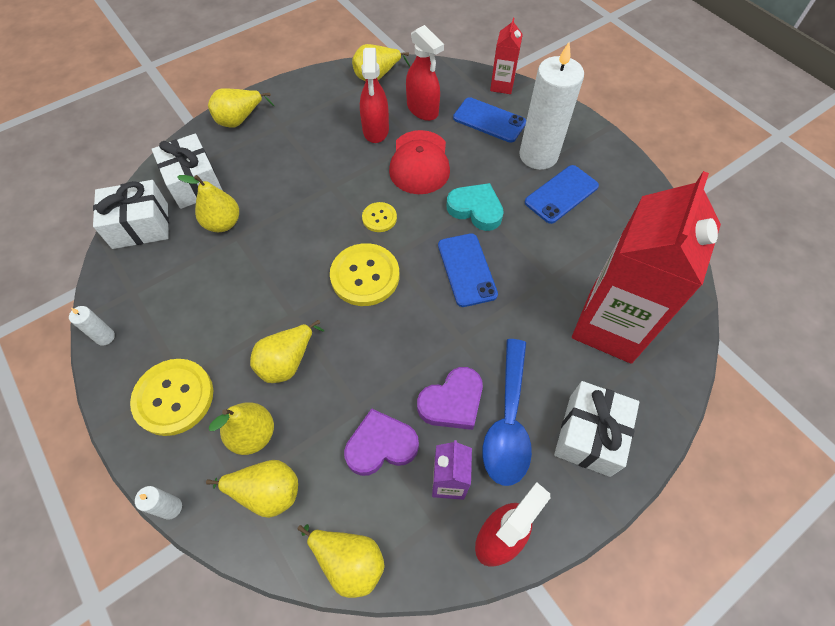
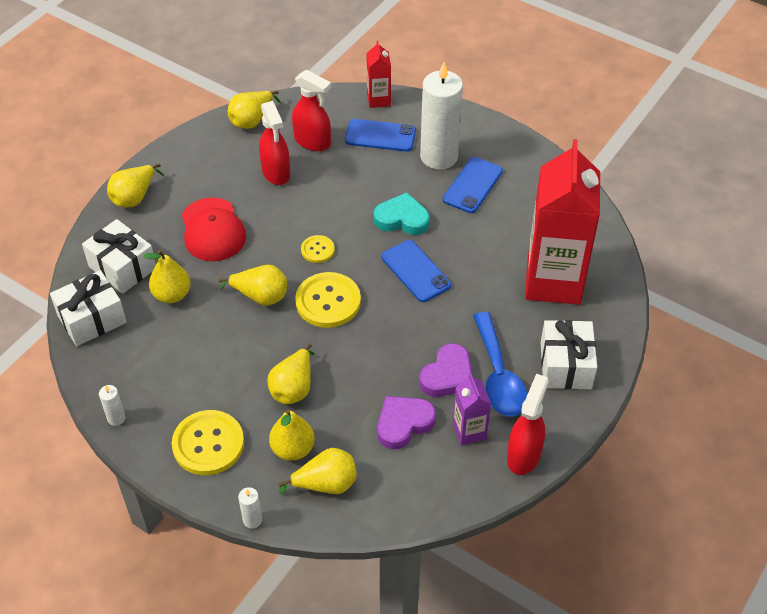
camera: 20 degrees left, 10 degrees down
(349, 561) = (415, 507): yellow pear -> yellow pear (260, 296)
(419, 162) = (332, 191): red cap -> red cap (212, 230)

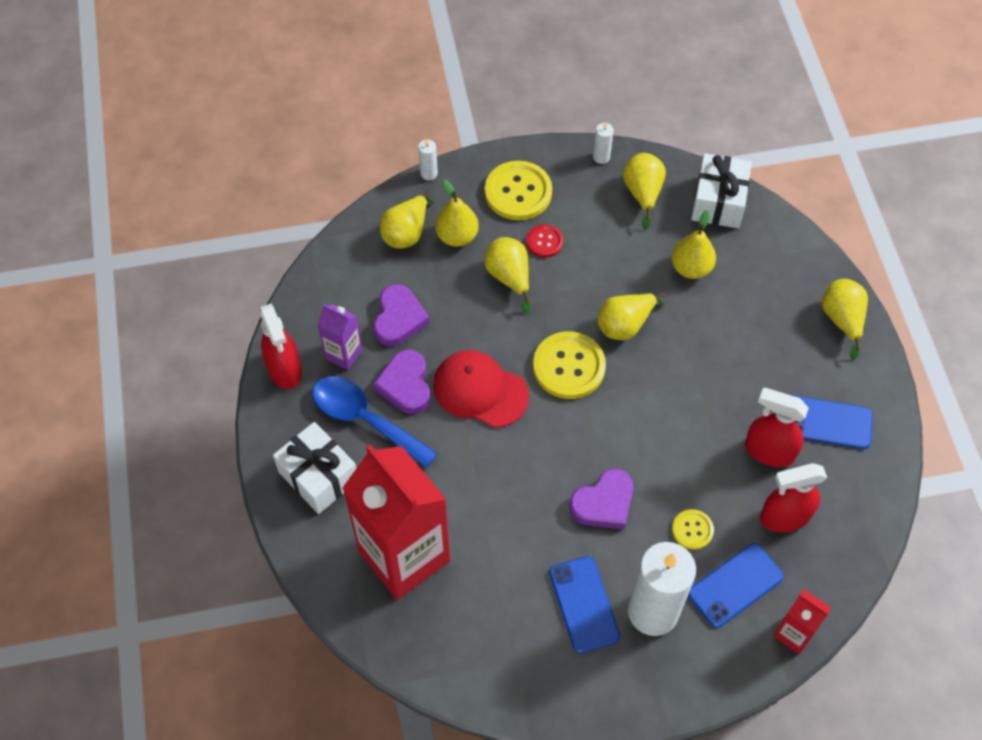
camera: 135 degrees right, 10 degrees up
(122, 267) = (758, 256): white gift -> none
(212, 230) = (740, 347): red cap -> red cap (480, 390)
(238, 391) = (544, 242): none -> red button
(252, 120) = (868, 489): yellow pear -> yellow pear (642, 193)
(317, 250) = (635, 406): yellow button -> yellow button (692, 530)
(402, 219) = (603, 503): turquoise heart -> purple heart
(416, 271) = (532, 458): blue phone -> blue phone (827, 422)

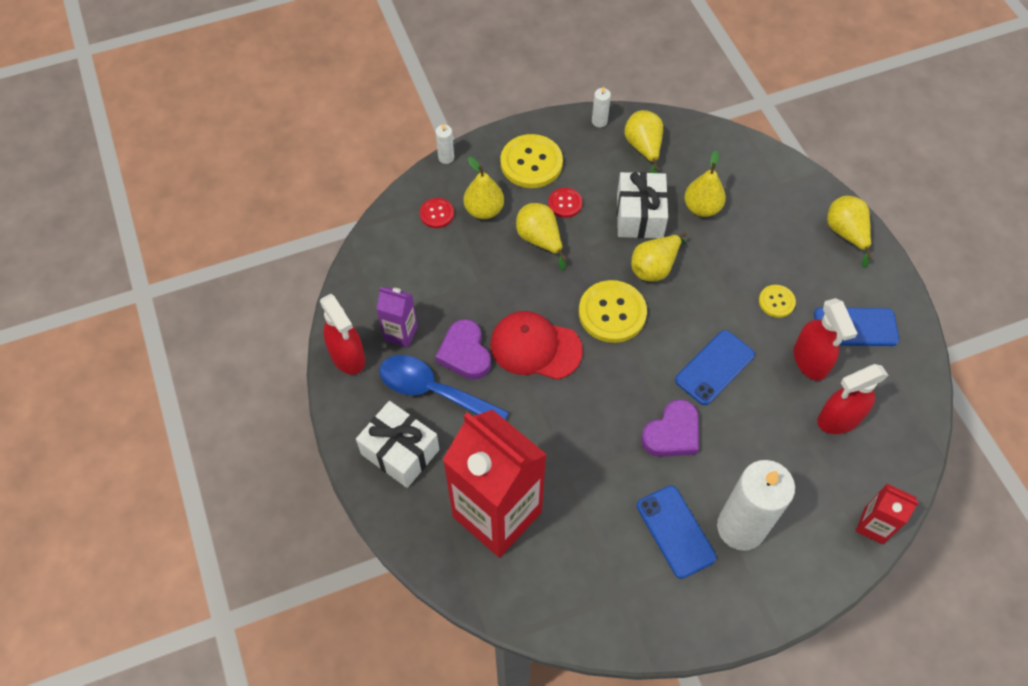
camera: 10 degrees left, 0 degrees up
(399, 319) = (446, 293): purple heart -> none
(406, 233) = (437, 214): yellow pear -> red button
(692, 530) = (759, 445): yellow button -> yellow button (776, 302)
(718, 202) = (712, 146): white gift -> white gift (639, 216)
(735, 585) = (810, 490): blue phone -> blue phone (714, 367)
(768, 451) = (810, 361): red spray bottle -> red spray bottle turned 120 degrees counterclockwise

